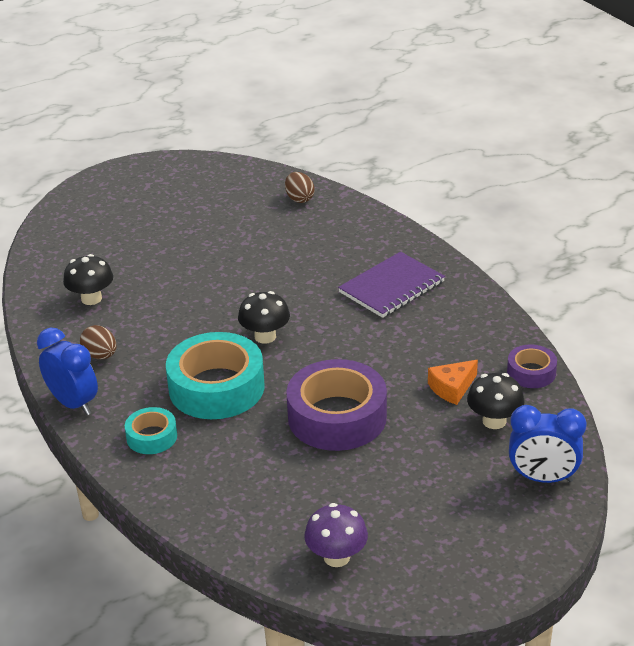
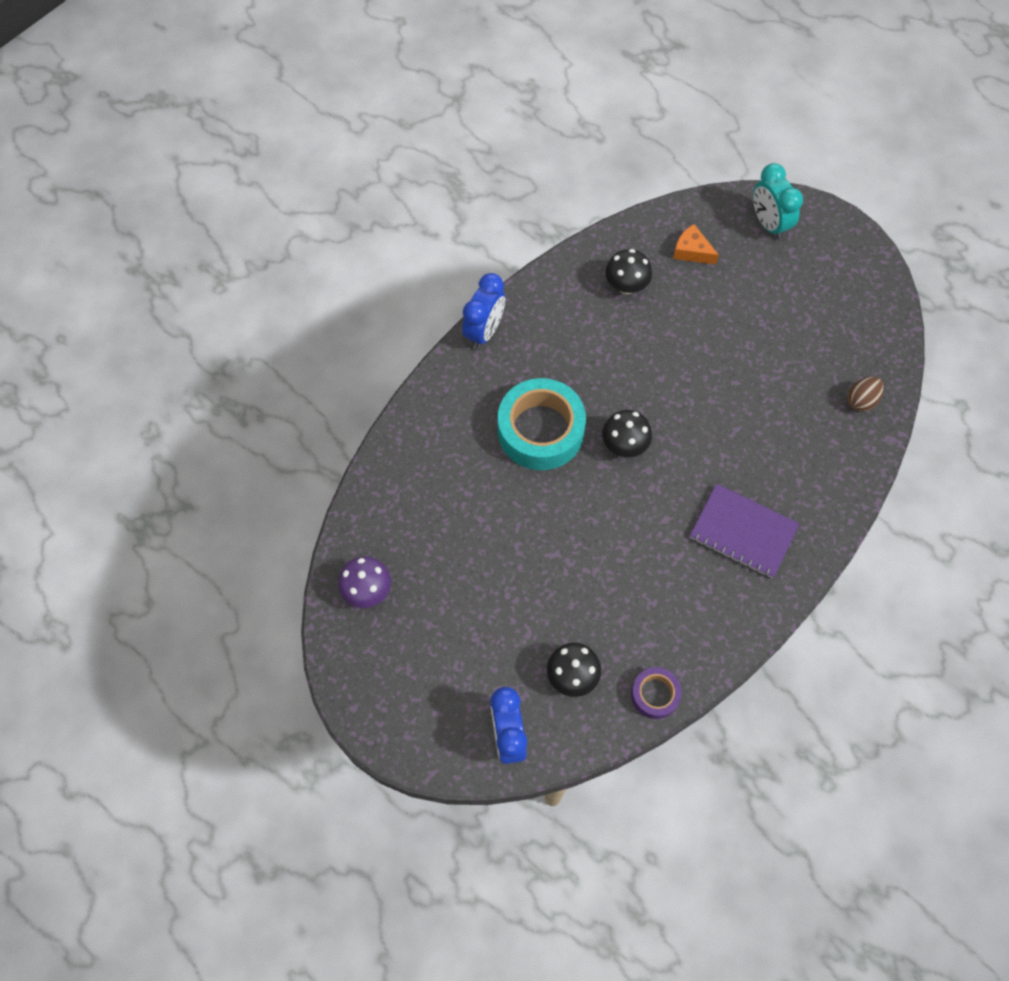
camera: 70 degrees right, 30 degrees up
(90, 205) = (768, 224): none -> turquoise clock
(100, 356) = (551, 325): brown egg -> none
(152, 437) = (463, 405): turquoise tape -> none
(337, 417) = (534, 540): purple tape -> none
(452, 388) = (607, 627): orange cheese -> orange cheese (692, 251)

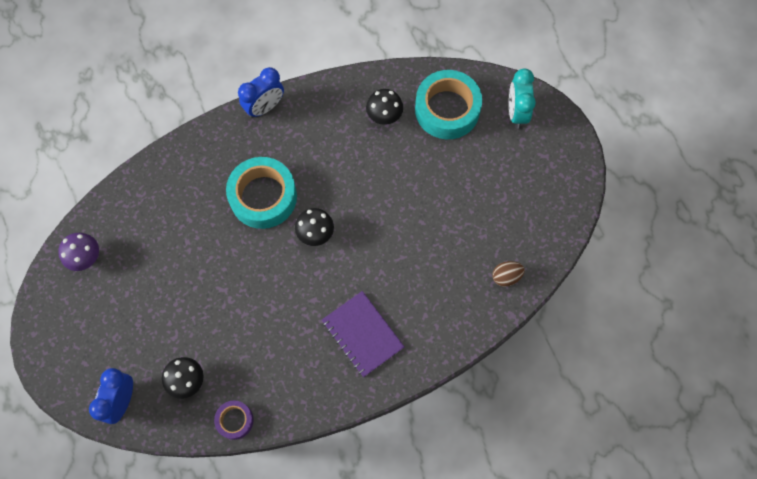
camera: 25 degrees right, 5 degrees up
(692, 251) = (447, 109): orange cheese -> turquoise tape

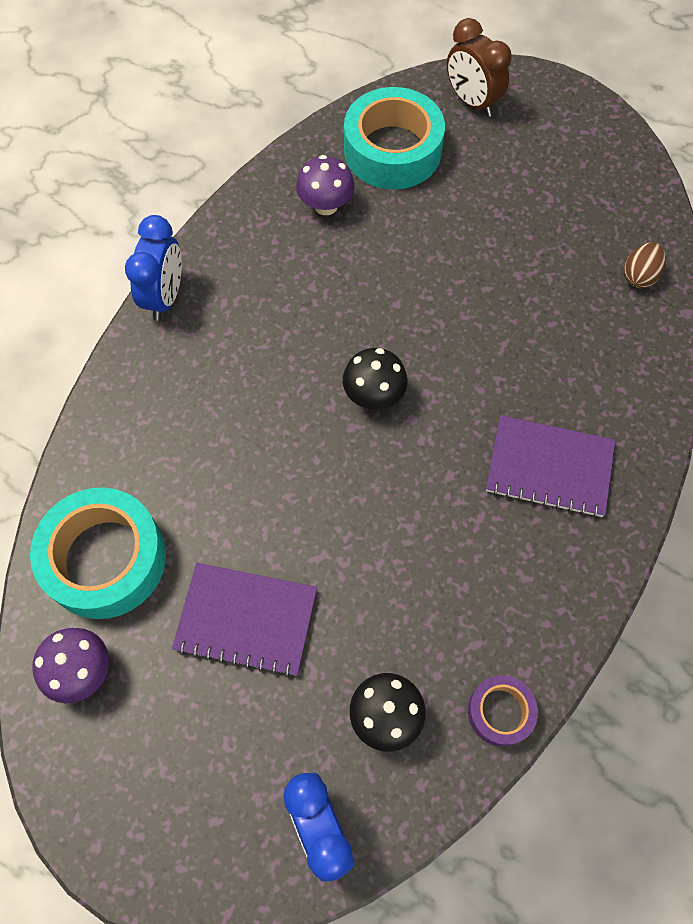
camera: 40 degrees left, 5 degrees down
(167, 291) = (246, 619): none -> purple notebook
(263, 197) = (264, 402): turquoise tape -> turquoise tape (105, 559)
(384, 115) = (326, 205): black mushroom -> purple mushroom
(517, 112) = (472, 102): turquoise clock -> brown clock

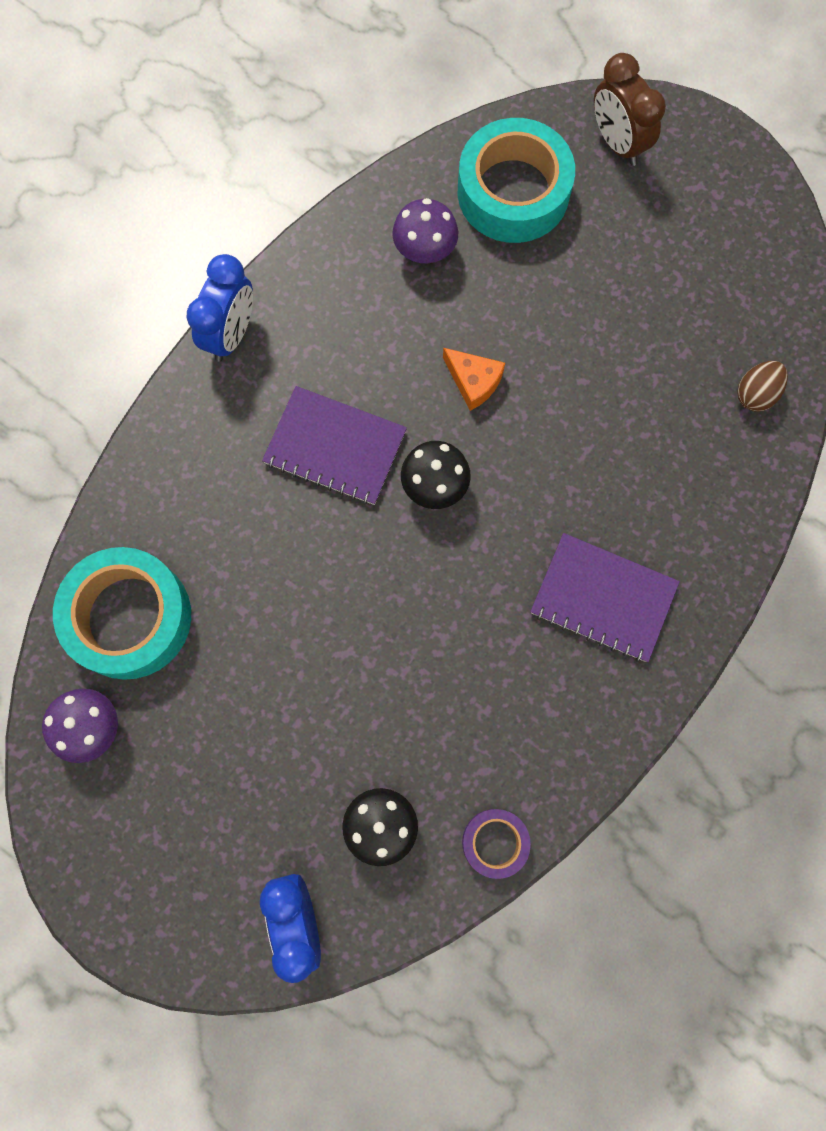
camera: 10 degrees right, 10 degrees up
(246, 619) = (260, 705): purple notebook -> purple notebook (335, 447)
(390, 303) = (473, 381): none -> orange cheese

